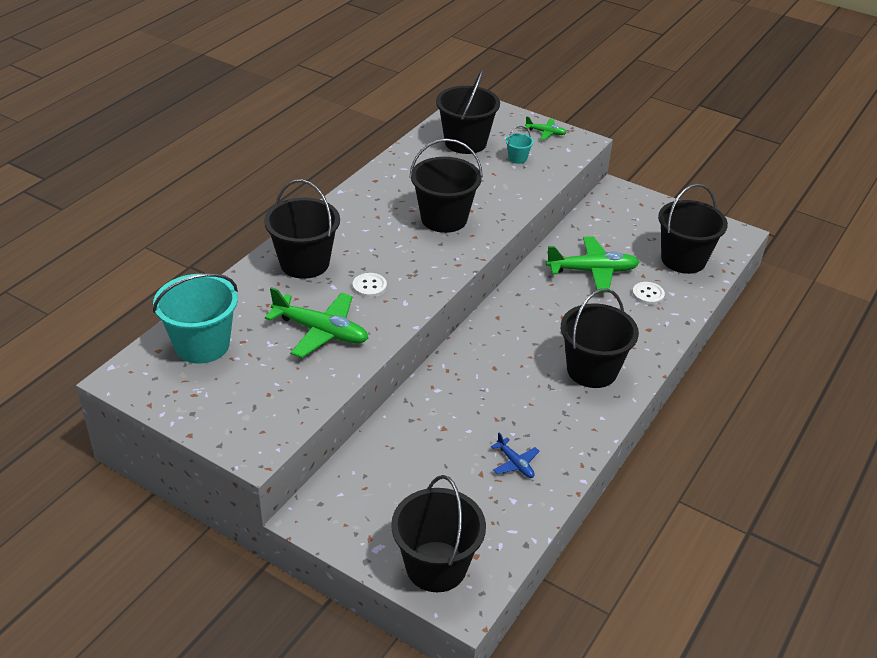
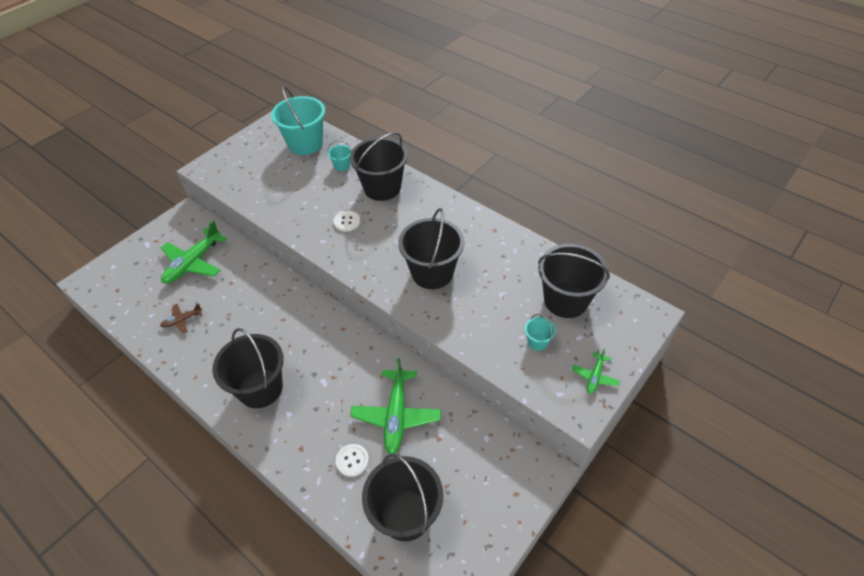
camera: 100 degrees right, 10 degrees up
(257, 302) = (342, 166): none -> turquoise bucket
(321, 331) = (302, 196): green plane -> green plane (193, 263)
(436, 566) = (119, 270): black bucket -> none
(515, 463) = (182, 320): blue plane -> brown plane

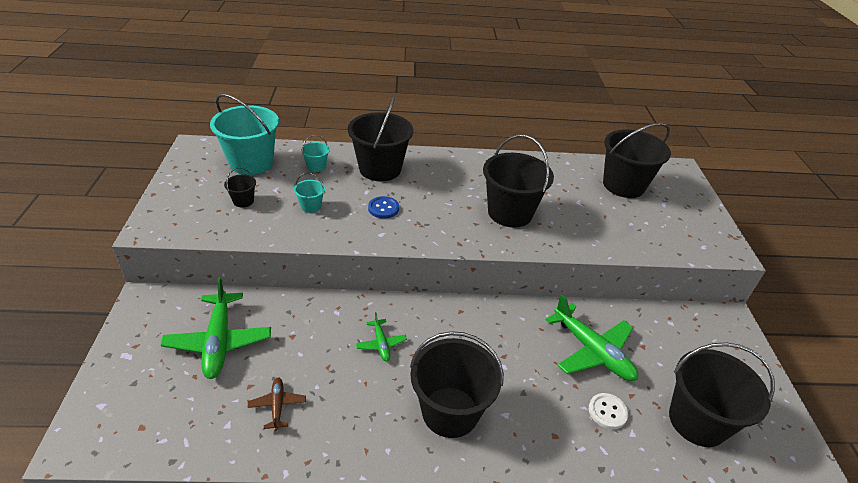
camera: 45 degrees left, 10 degrees down
(182, 320) = (277, 405): brown plane -> brown plane turned 150 degrees clockwise
(270, 172) = (243, 201): none -> black bucket
(347, 222) = (383, 208): white button -> blue button
(537, 342) = (645, 221): turquoise bucket -> turquoise bucket (311, 206)
(594, 377) = (706, 223): green plane -> green plane (381, 344)

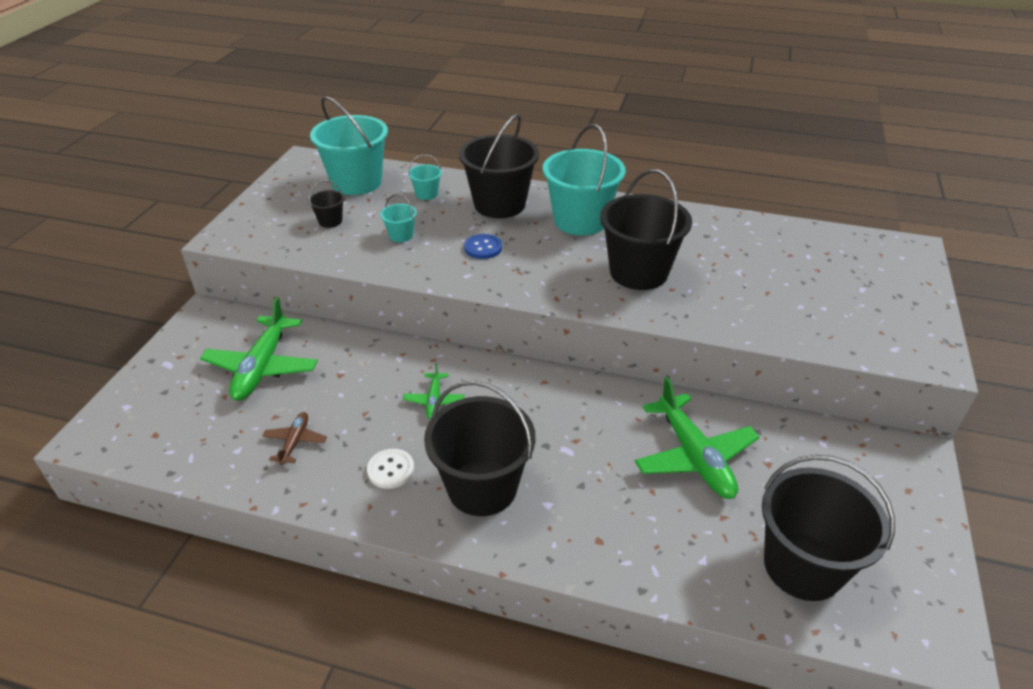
camera: 20 degrees right, 0 degrees up
(448, 175) = (580, 221): none -> turquoise bucket
(607, 412) = (681, 529): white button -> white button (391, 470)
(623, 185) = (814, 259): black bucket -> none

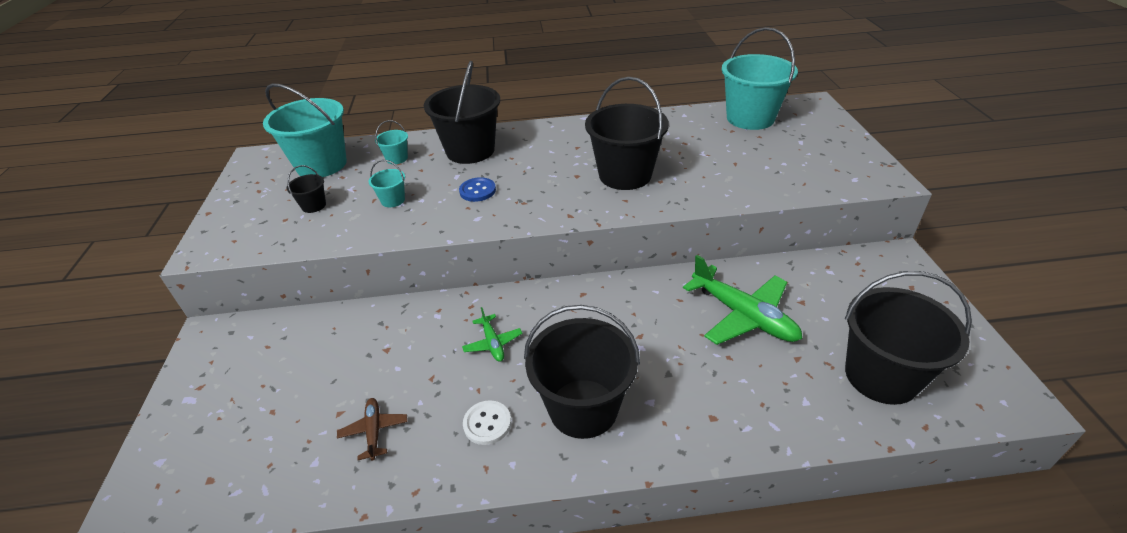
camera: 20 degrees left, 0 degrees up
(262, 367) = (300, 368): green plane -> none
(580, 221) = (549, 146): turquoise bucket -> turquoise bucket (750, 118)

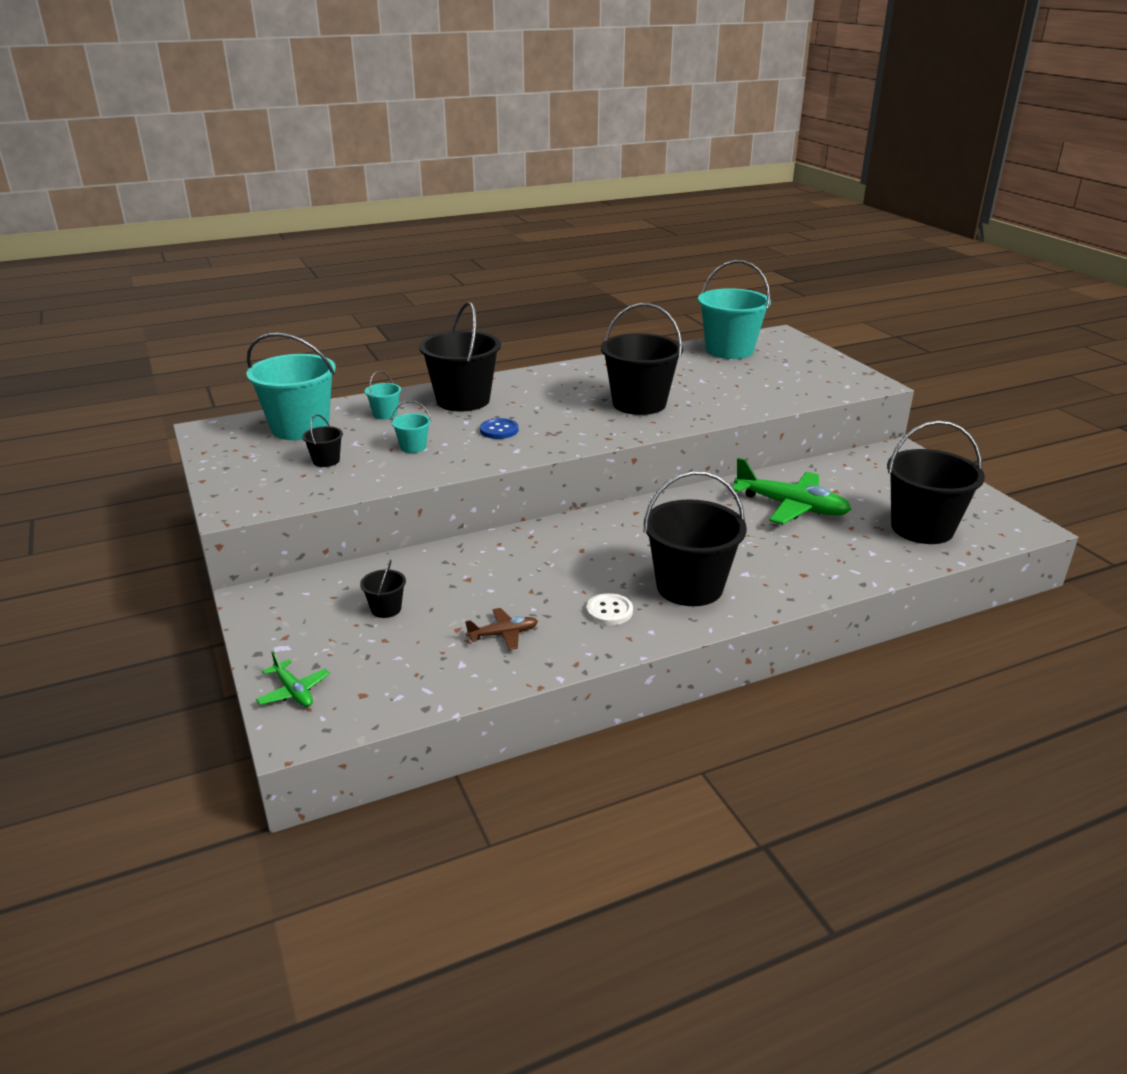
camera: 20 degrees left, 10 degrees down
(297, 372) = (386, 609): none -> black bucket
(374, 431) = (503, 634): brown plane -> brown plane turned 105 degrees clockwise
(493, 343) = (573, 558): green plane -> green plane (293, 691)

